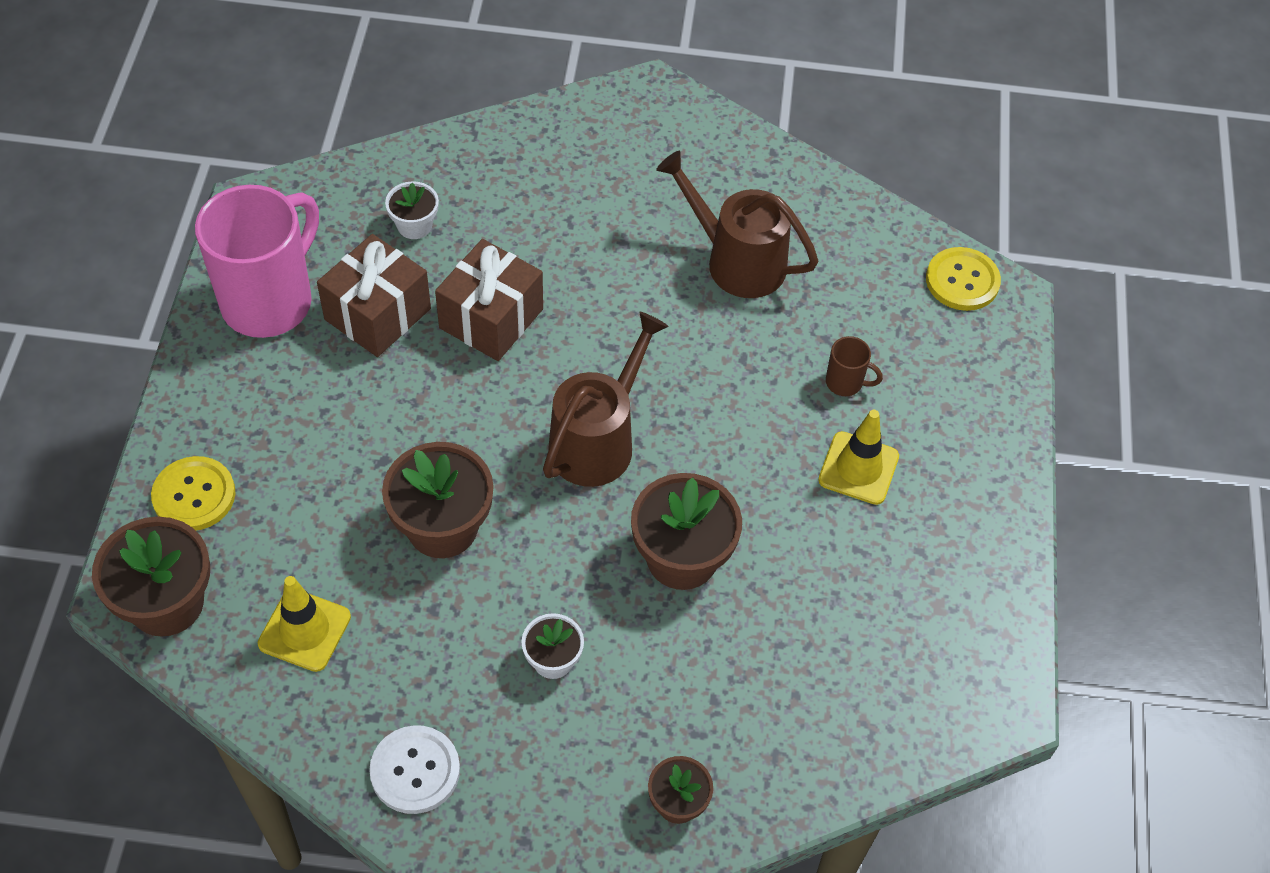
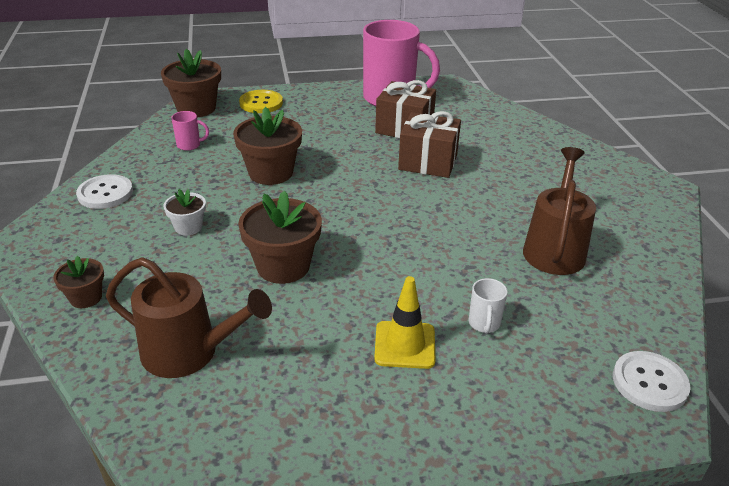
camera: 75 degrees right, 20 degrees down
(304, 630) = (189, 145): yellow traffic cone -> pink mug
(414, 225) = (474, 127): white flower pot -> none
(597, 441) = (360, 215): brown watering can -> brown watering can (188, 352)
(845, 382) = (484, 324): brown mug -> white mug
(962, 281) = (649, 383): yellow button -> white button

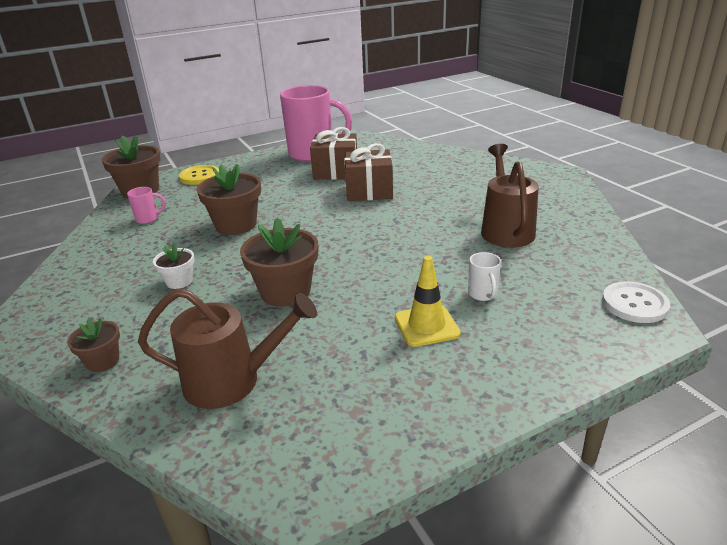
camera: 15 degrees left, 5 degrees down
(105, 193) = (82, 272): white button -> none

